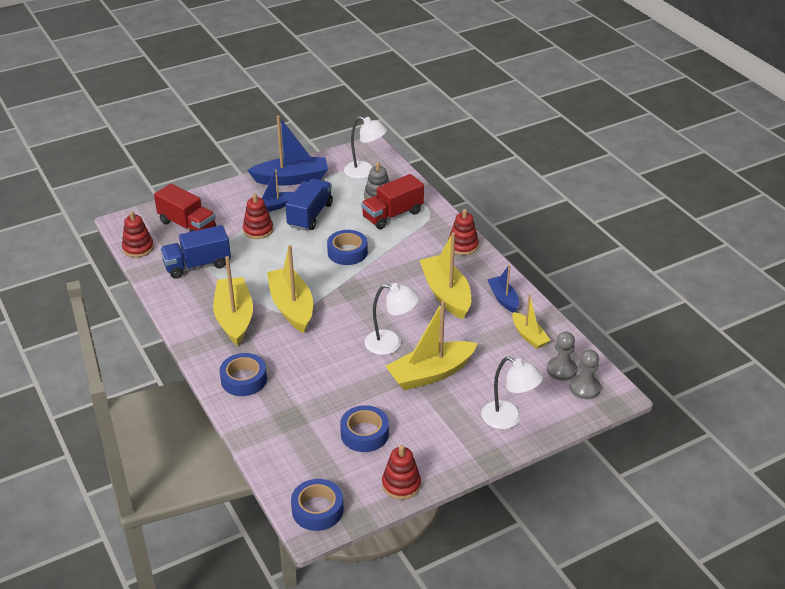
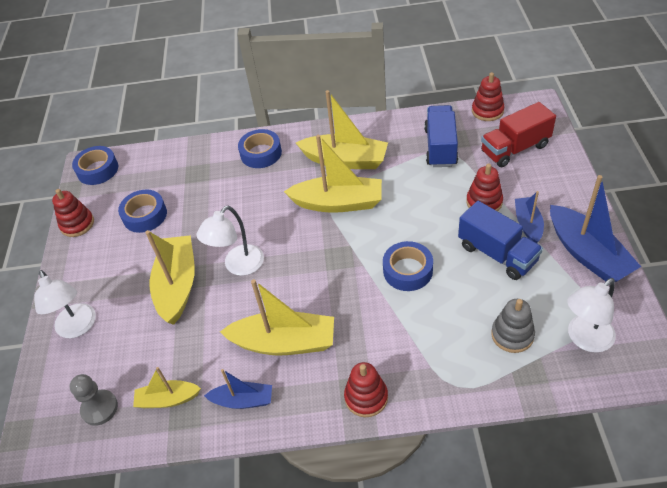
camera: 120 degrees right, 10 degrees up
(291, 179) = (587, 254): blue boat -> blue boat turned 45 degrees counterclockwise
(392, 215) = (467, 339): red truck -> none
(508, 419) = (78, 327): white lamp -> white lamp turned 90 degrees counterclockwise
(585, 388) = (60, 418): grey pawn -> none

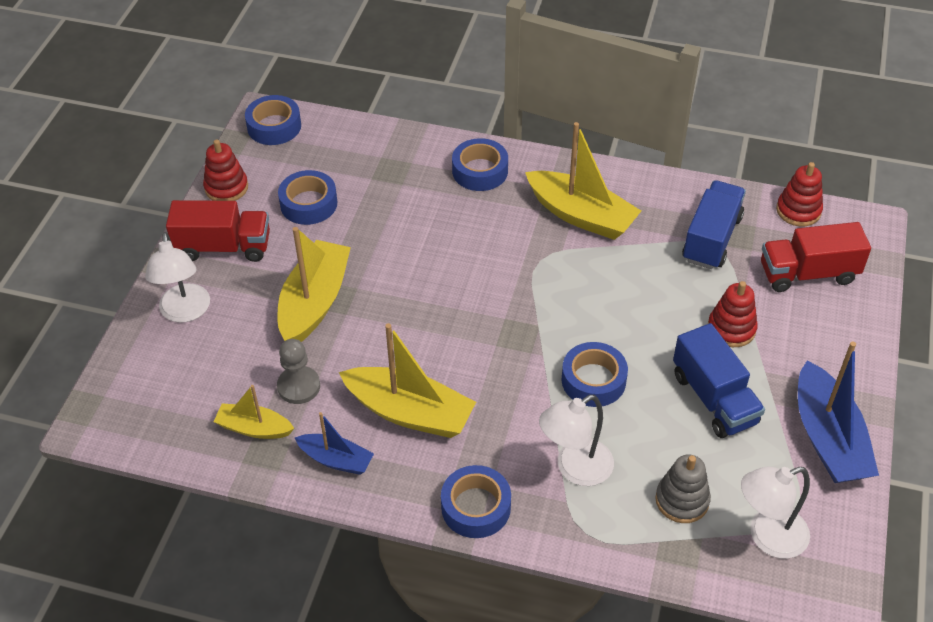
camera: 15 degrees right, 0 degrees up
(91, 268) = (223, 247): none -> red truck
(99, 408) = (177, 411): grey pawn -> grey pawn (299, 386)
(238, 266) = (394, 304): white lamp -> white lamp (575, 469)
(338, 203) = (547, 267): yellow boat -> none
(366, 397) = (476, 507): red stacking toy -> blue tape
(528, 224) = (772, 376): blue boat -> none

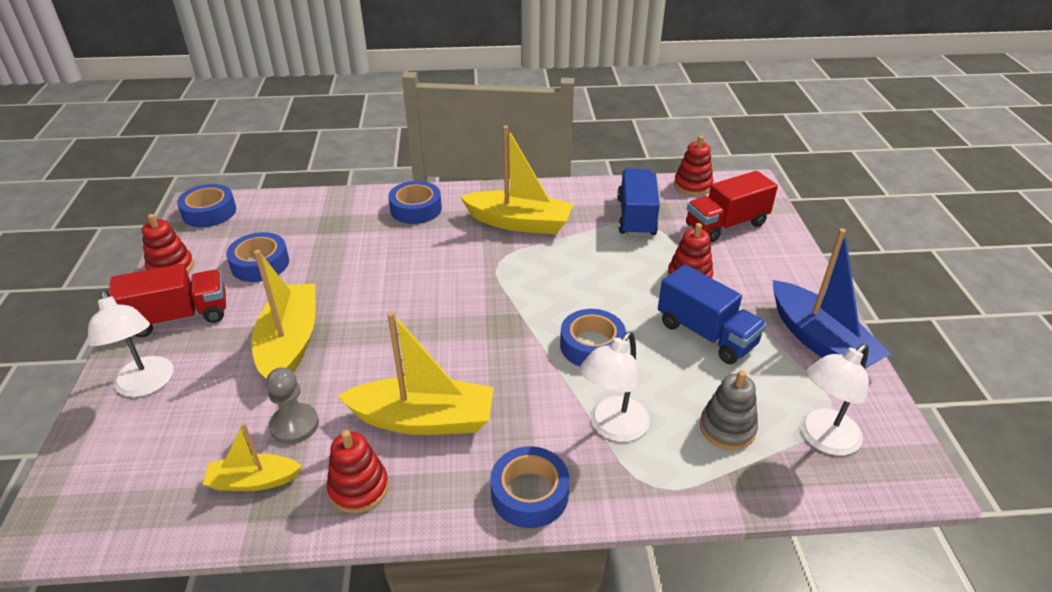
camera: 20 degrees left, 10 degrees down
(336, 460) = (358, 488): blue boat -> red stacking toy

